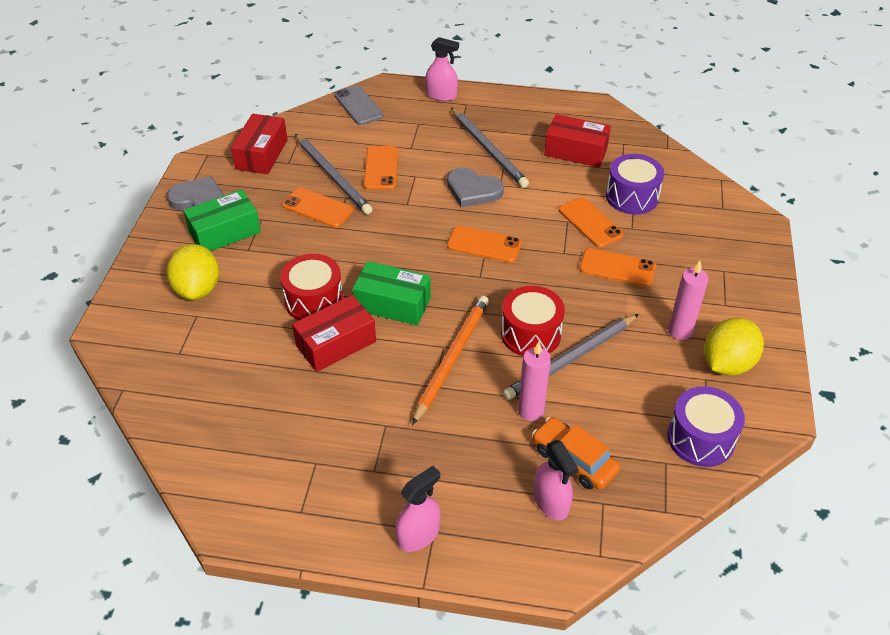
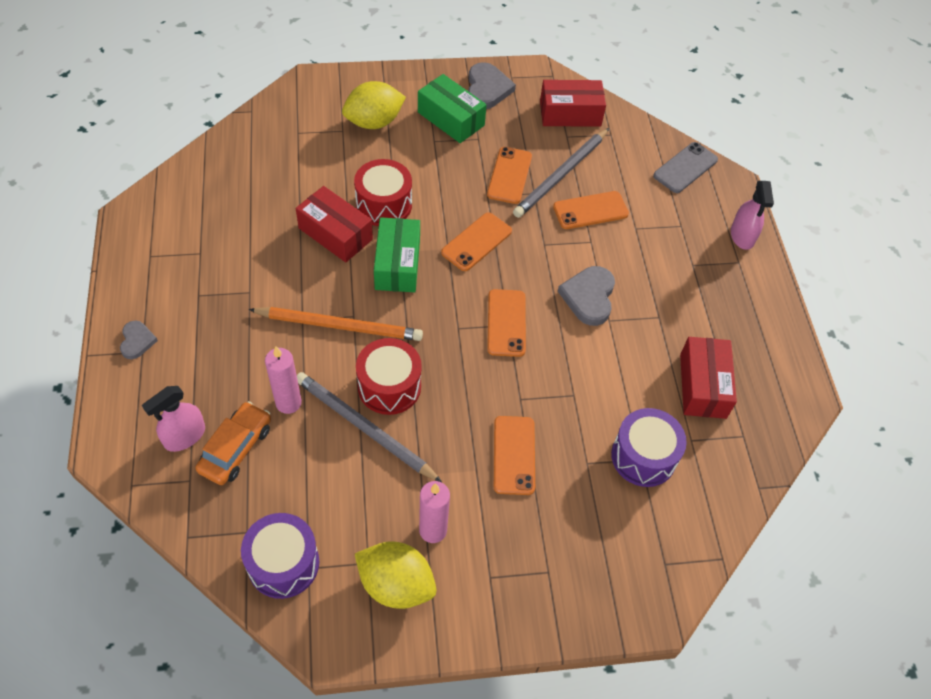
camera: 70 degrees right, 10 degrees up
(418, 535) = (137, 341): pink spray bottle -> grey heart
(488, 150) = (665, 298): grey pencil -> none
(590, 222) = (579, 418): orange phone -> orange phone (476, 242)

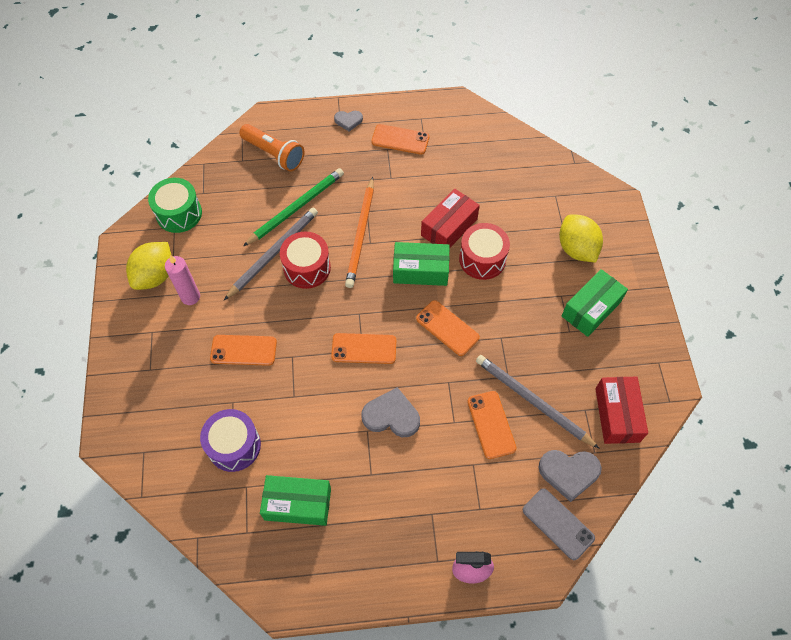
camera: 95 degrees right, 5 degrees up
(184, 436) = (274, 154): pink spray bottle -> orange flashlight
(236, 448) = (263, 182): orange car -> none
(283, 563) = (179, 213): purple drum -> green drum
(288, 403) = (296, 208): pink candle -> green pencil
(487, 89) = (637, 340): grey heart -> grey heart (569, 473)
(509, 175) = (527, 356): orange phone -> orange phone (400, 140)
(702, 386) = (298, 504): red box -> green box

